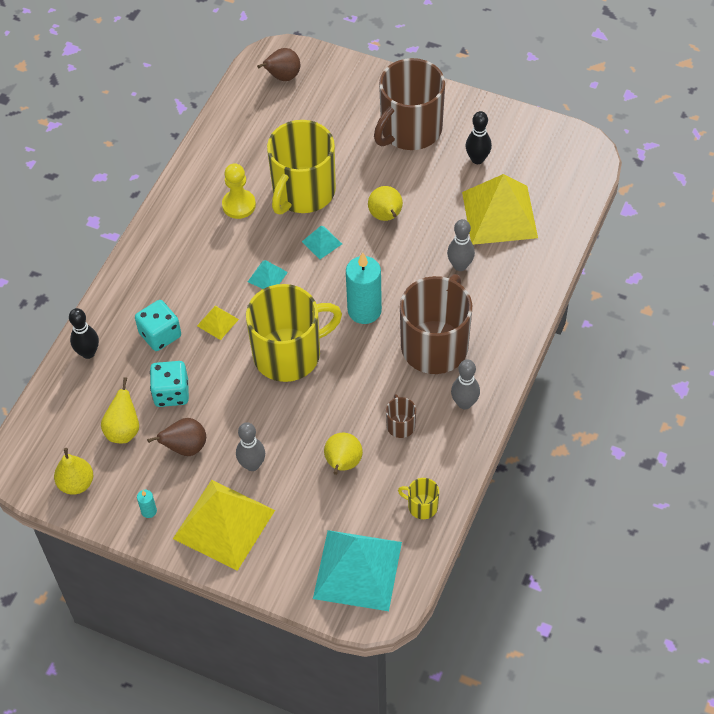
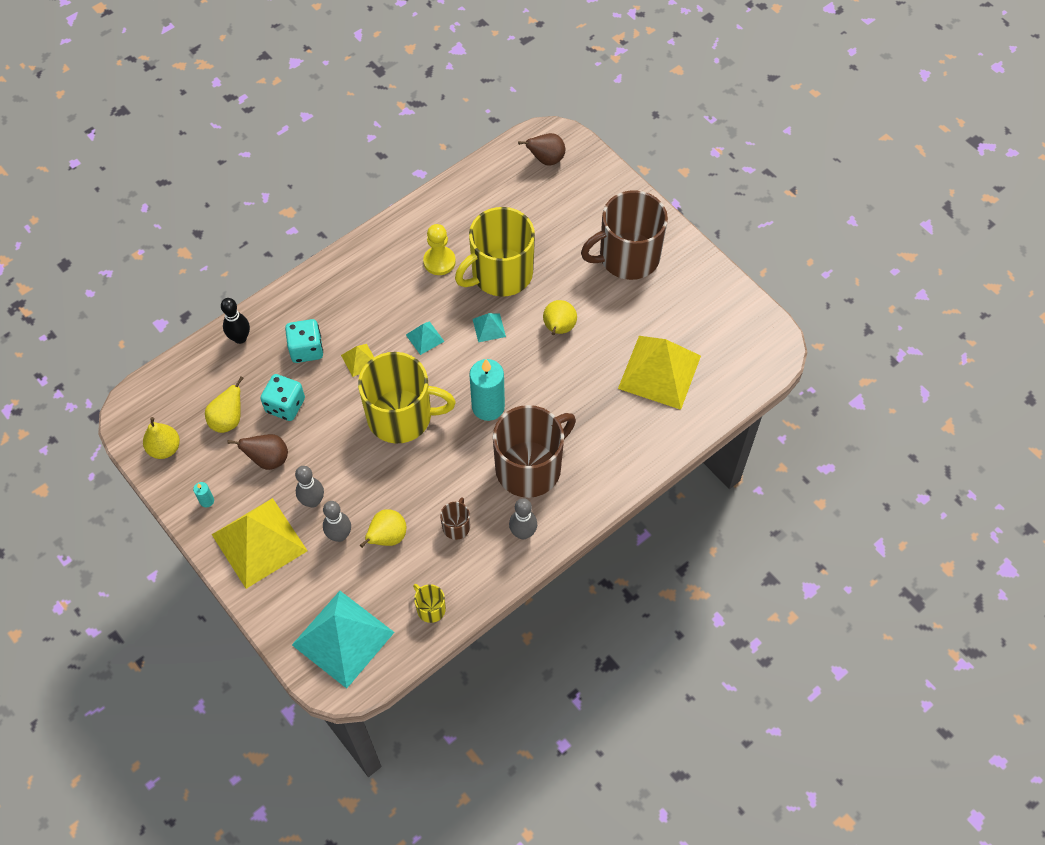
camera: 25 degrees right, 5 degrees up
(460, 265) = (595, 404): grey bowling pin -> grey bowling pin (339, 535)
(477, 159) = (671, 311): black bowling pin -> none

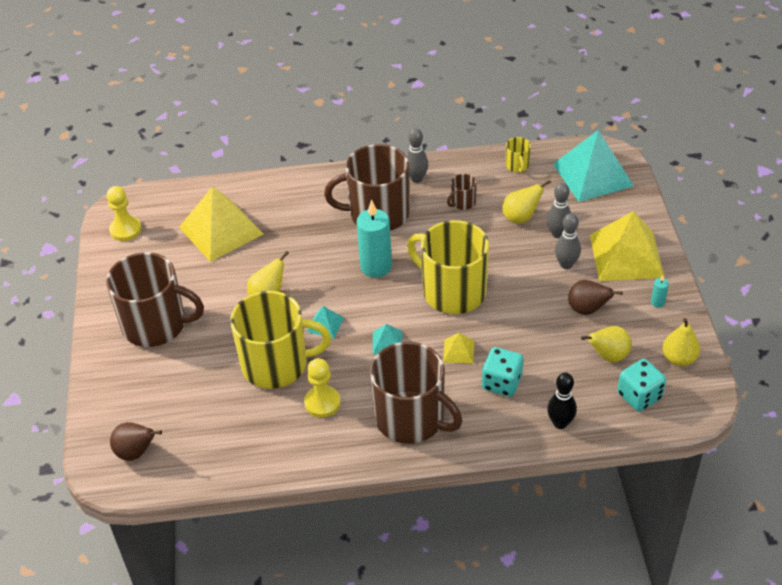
camera: 145 degrees left, 15 degrees down
(285, 405) = (549, 344): turquoise dice -> turquoise dice (639, 396)
(361, 284) = (411, 418): none -> brown mug
(744, 328) = (125, 229): none -> yellow pawn

